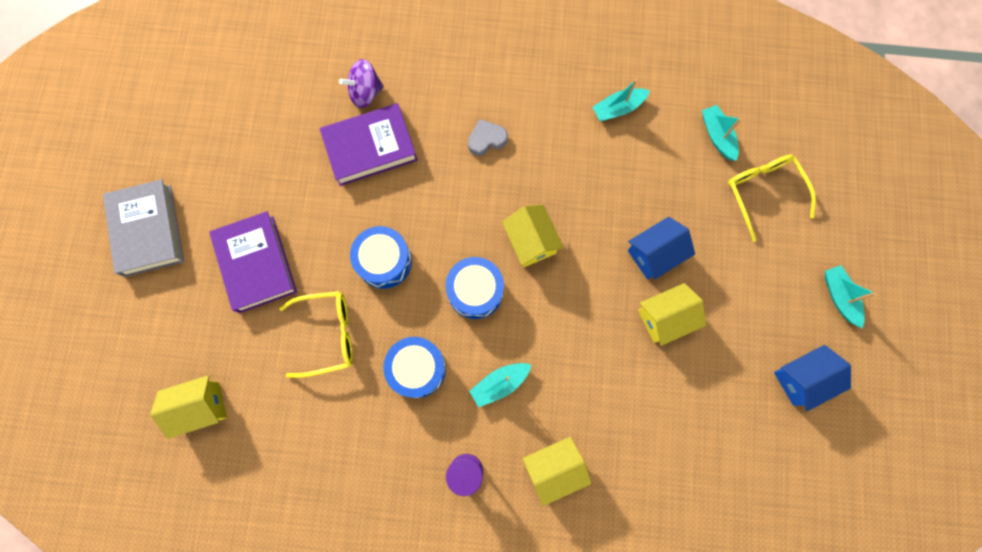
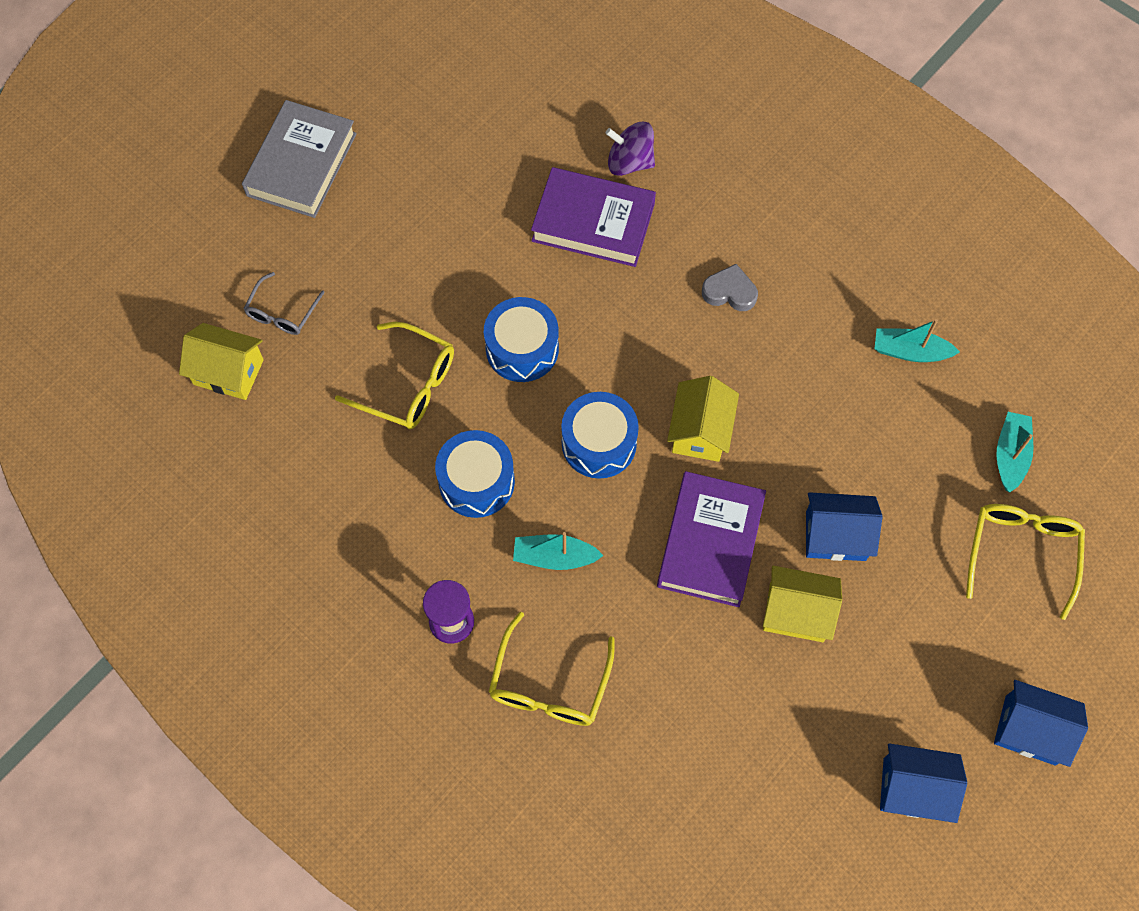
camera: 35 degrees right, 10 degrees down
(208, 341) = (282, 313): none -> grey glasses
(256, 264) = (386, 266): purple book -> purple book (710, 542)
(553, 468) = (549, 684): yellow house -> yellow glasses
(839, 297) = (1030, 730): turquoise boat -> blue house

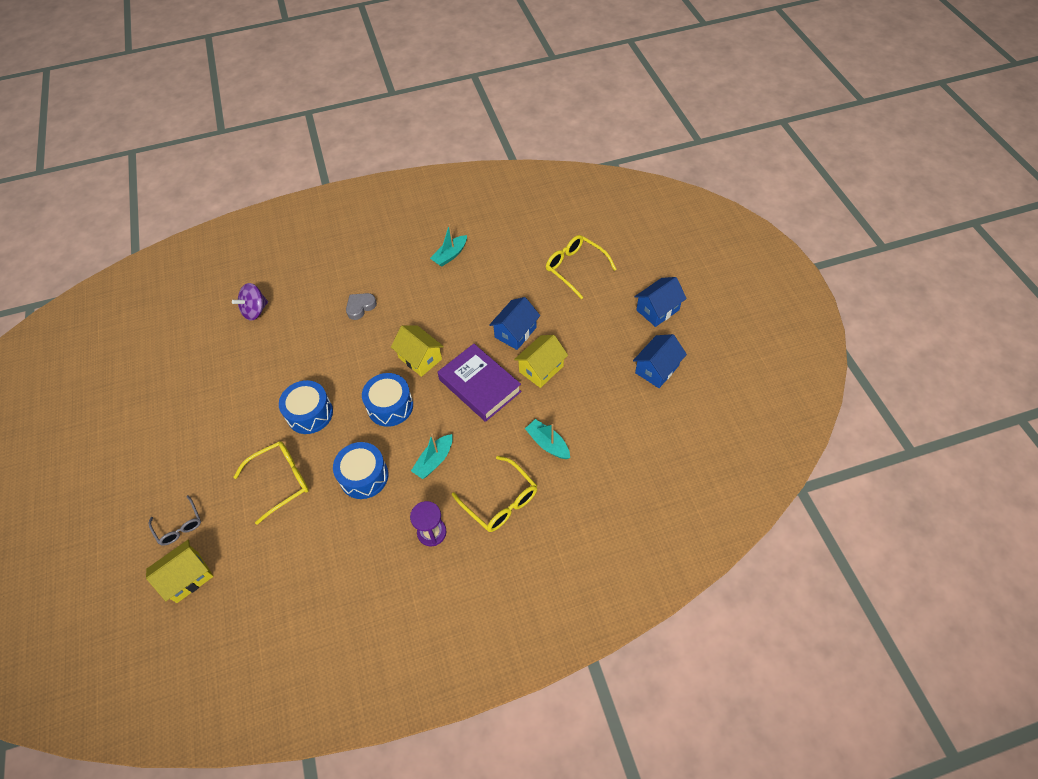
camera: 55 degrees left, 10 degrees down
(302, 164) = (101, 466): grey book -> none
(593, 222) = (272, 344): purple book -> none
(1010, 455) = (527, 247): turquoise boat -> turquoise boat (548, 443)

